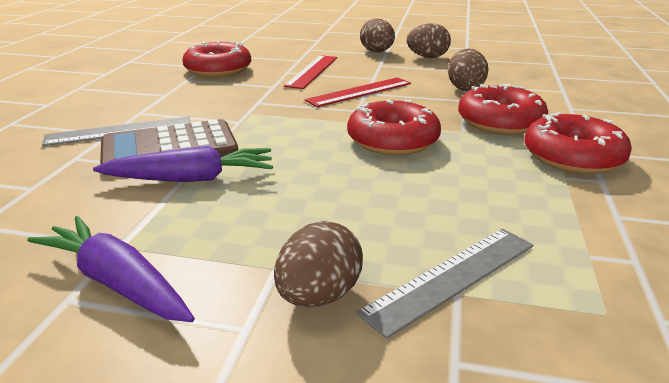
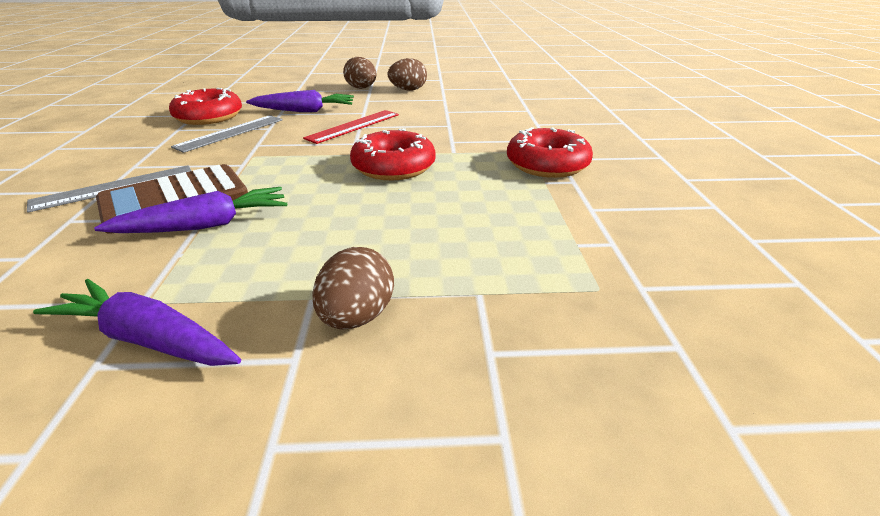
camera: 15 degrees left, 5 degrees up
(312, 71) = (304, 111): red ruler -> purple carrot
(451, 277) = (471, 280): grey ruler -> grey ruler (230, 133)
(465, 88) = (447, 114): brown egg -> none
(500, 122) = (482, 141): red donut -> none

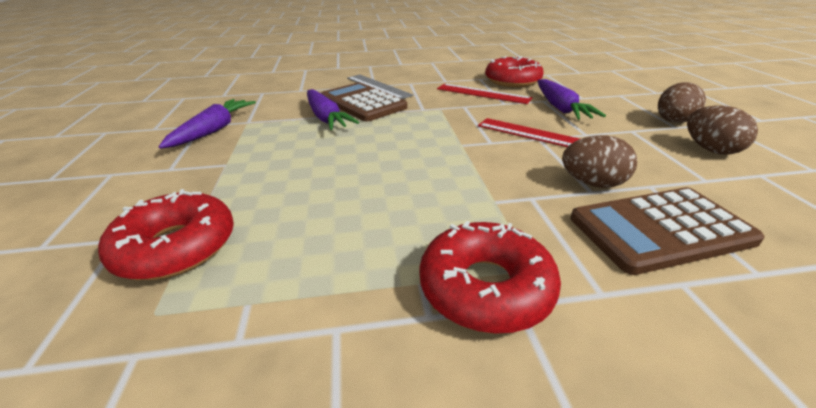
camera: 85 degrees right, 0 degrees up
(230, 133) = (483, 93): grey ruler -> red ruler
(357, 316) = (196, 182): brown egg -> brown egg (592, 183)
(393, 167) = (436, 168): red donut -> red donut (176, 247)
(493, 118) = (660, 230): none -> brown calculator

